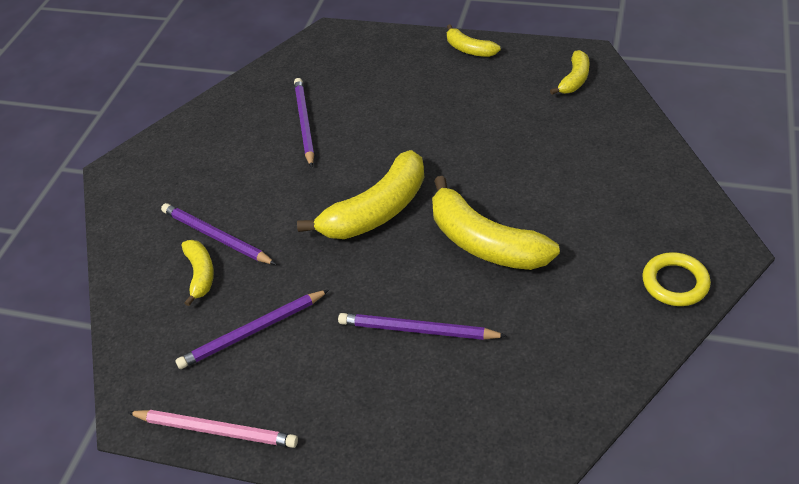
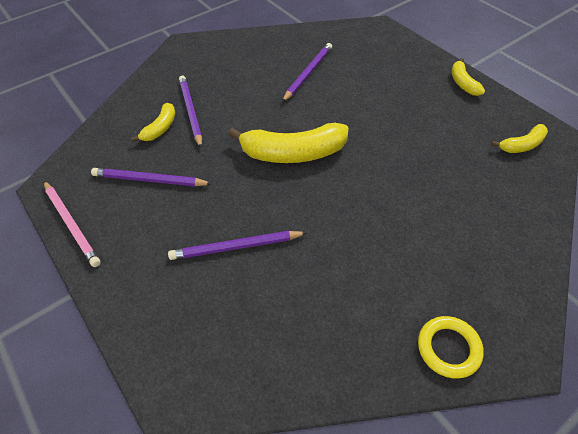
camera: 35 degrees right, 5 degrees up
(417, 330) = (236, 247): purple pencil -> purple pencil turned 60 degrees counterclockwise
(485, 242) = (338, 219): yellow banana -> none

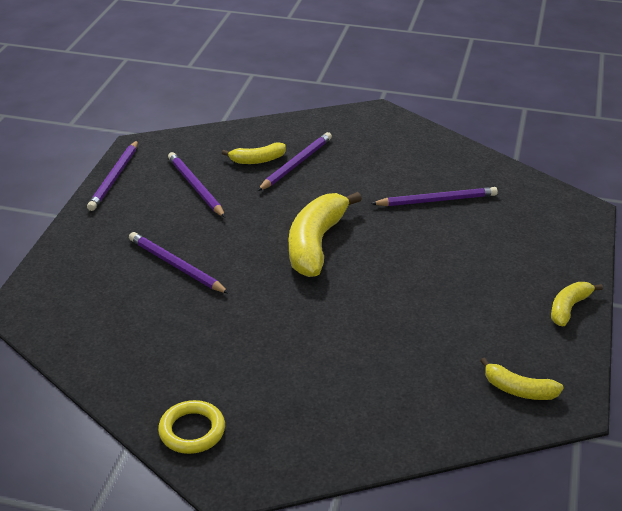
camera: 50 degrees right, 15 degrees down
(72, 224) = (114, 177): pink pencil -> purple pencil
(293, 153) = (316, 244): yellow banana -> yellow banana turned 60 degrees clockwise

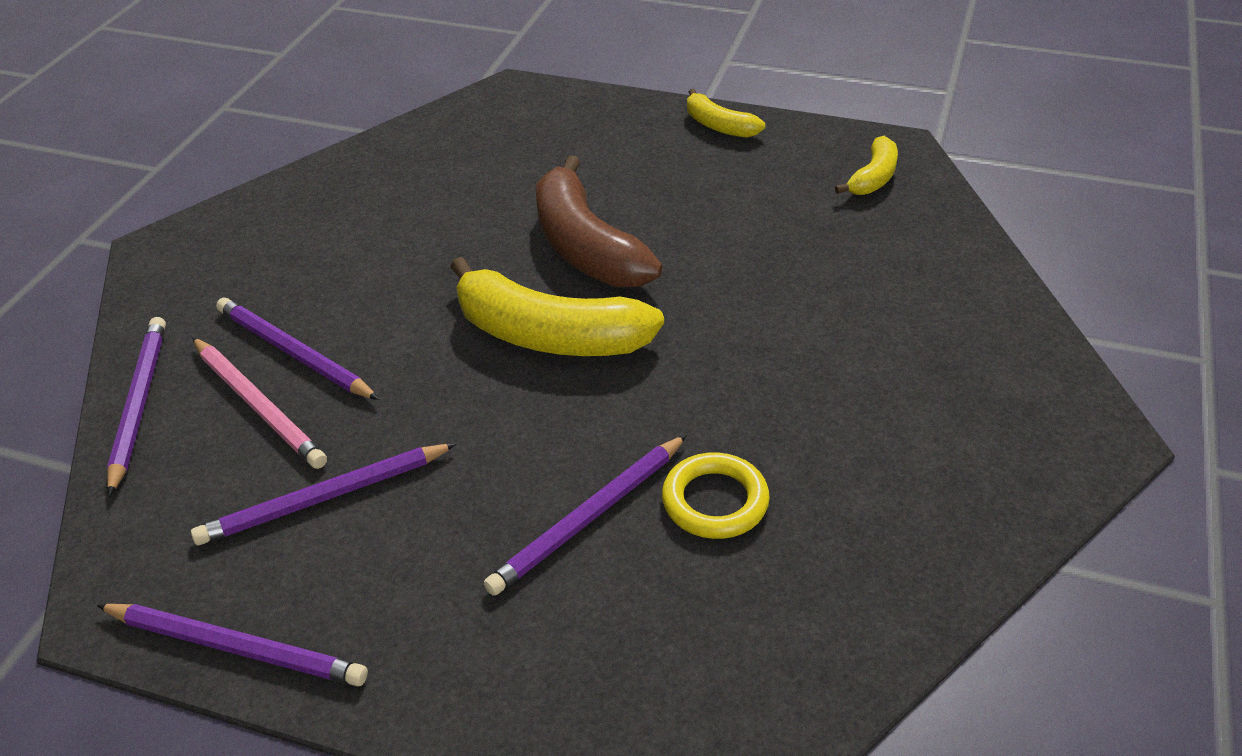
camera: 85 degrees left, 5 degrees up
(192, 431) = (1012, 479): yellow ring -> yellow ring (715, 501)
(257, 160) = (258, 405): yellow banana -> pink pencil
(402, 252) = (586, 247): none -> brown banana
(437, 200) = (457, 205): purple pencil -> purple pencil (138, 404)

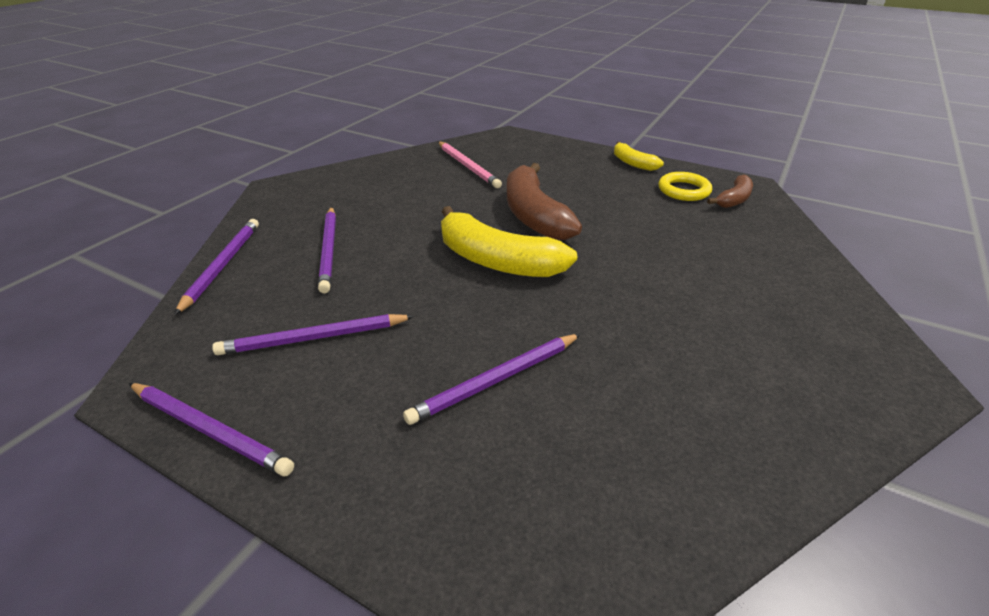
camera: 10 degrees right, 5 degrees down
(258, 405) = (295, 276): pink pencil -> pink pencil (468, 166)
(293, 353) = (329, 250): purple pencil -> purple pencil turned 150 degrees counterclockwise
(715, 501) = (594, 383): yellow ring -> yellow ring (683, 190)
(873, 177) = (734, 199): yellow banana -> brown banana

